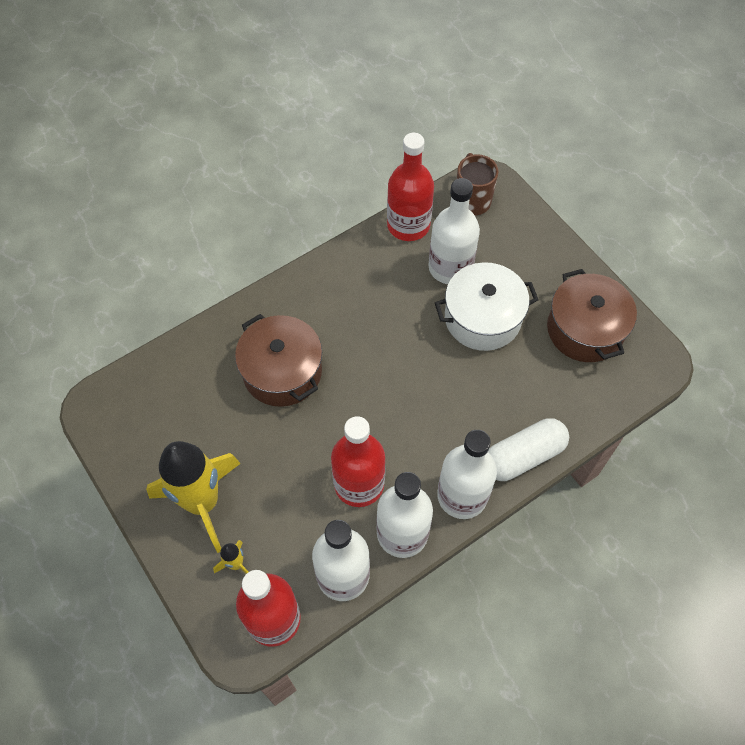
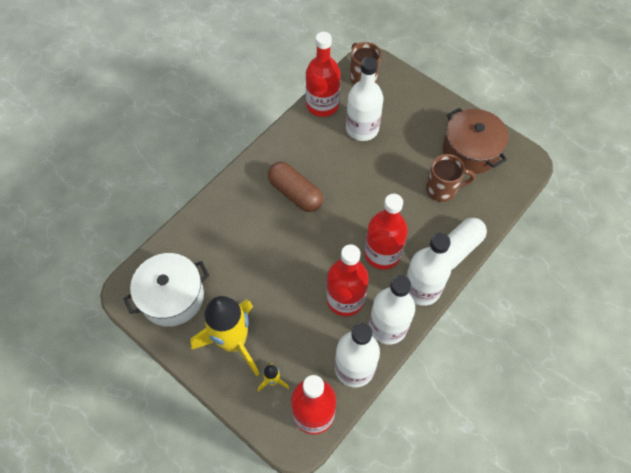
camera: 15 degrees left, 0 degrees up
(282, 372) = (263, 231): brown pot -> none
(338, 332) = (295, 193): none -> brown capsule
(425, 437) = (382, 253): none -> red bottle
(482, 318) = (396, 159): white pot -> white pot (172, 297)
(531, 372) = (442, 189): none -> brown mug

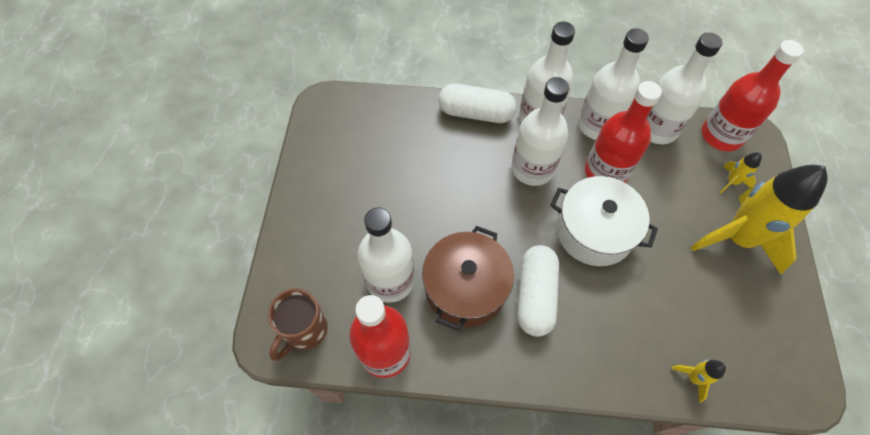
camera: 125 degrees left, 0 degrees up
(172, 297) = (762, 334): white pot -> white pot (594, 231)
(185, 238) = (693, 378): none -> yellow rocket
(295, 193) = (535, 295): brown capsule -> white capsule
(382, 253) = (532, 168): red bottle -> white bottle
(442, 189) = (415, 157): brown mug -> none
(470, 151) = (345, 156): brown pot -> brown pot (465, 288)

